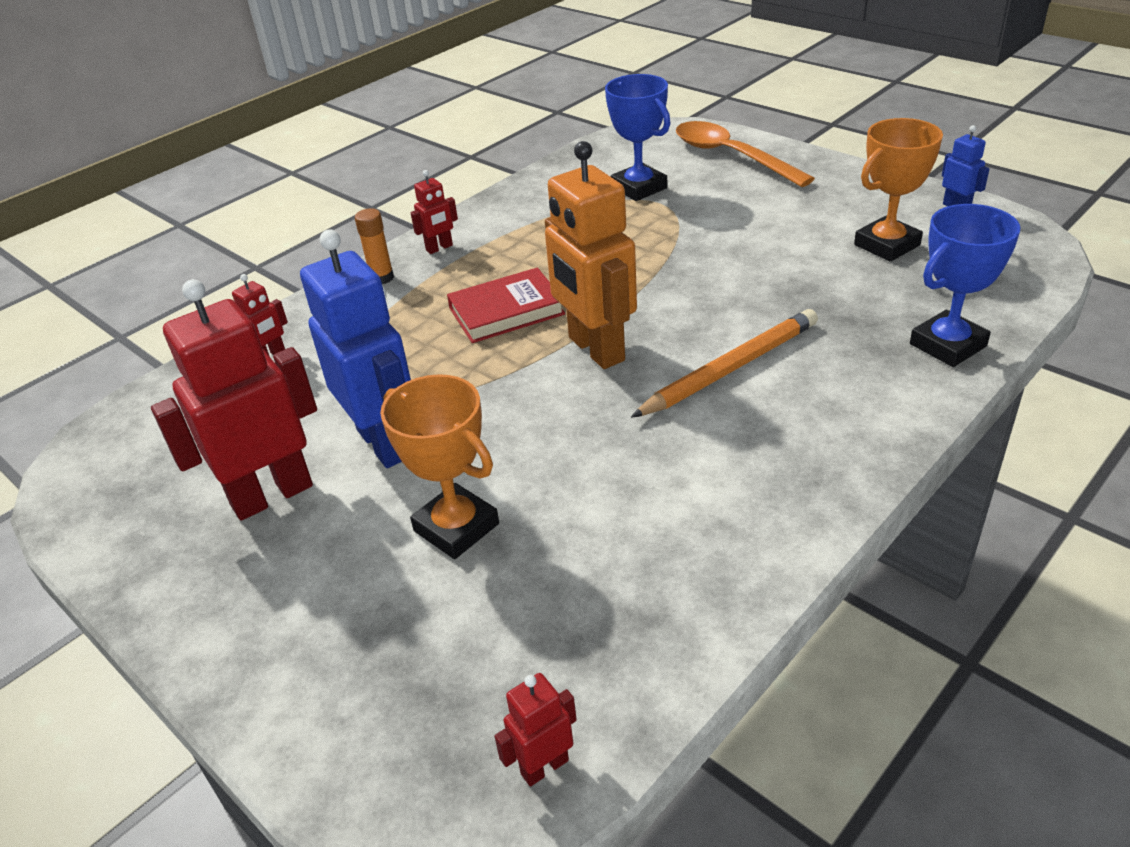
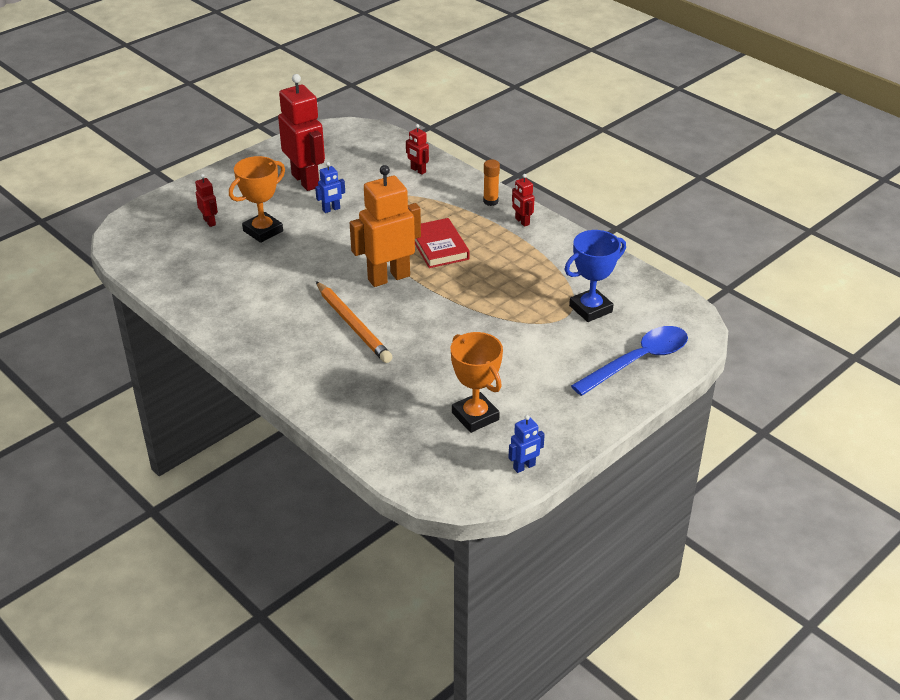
camera: 90 degrees right, 0 degrees up
(385, 443) = (331, 209): blue robot -> blue robot, size x0.45
(544, 766) = (130, 252): red robot -> red robot (209, 222)
(731, 156) = (638, 361): orange spoon -> blue spoon
(947, 345) = (346, 415): blue trophy -> none

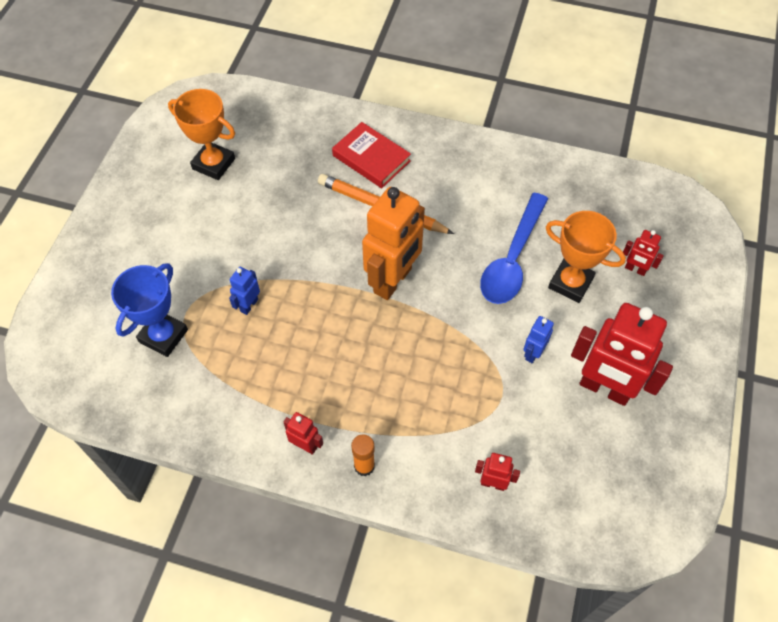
camera: 150 degrees right, 20 degrees up
(263, 231) = (570, 283): orange trophy -> orange trophy turned 75 degrees counterclockwise
(439, 247) = (373, 351): red book -> red book (371, 158)
(524, 467) = (150, 137): blue robot -> blue robot (249, 305)
(638, 361) = (90, 287): blue spoon -> blue spoon (512, 259)

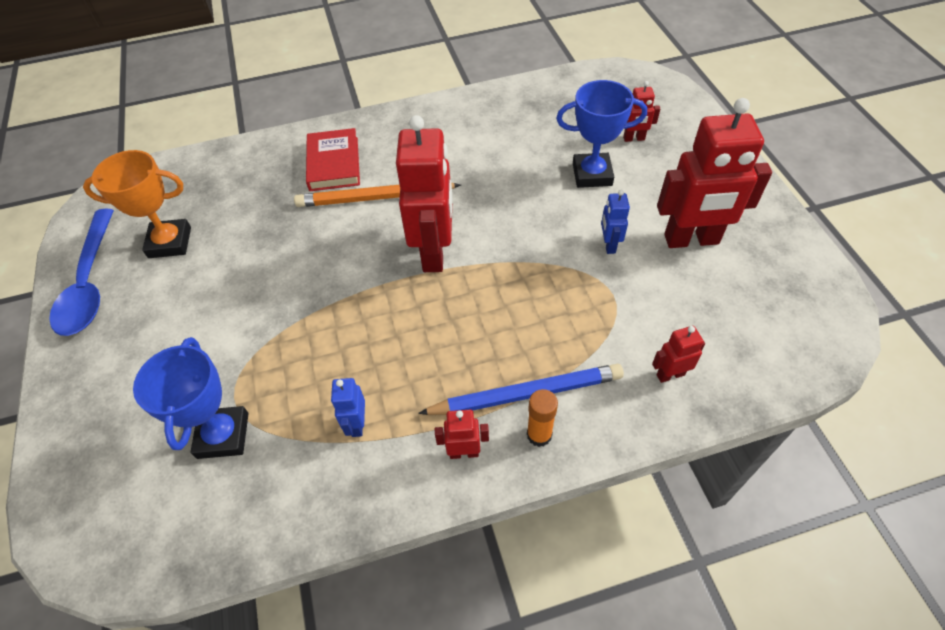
camera: 30 degrees left, 5 degrees down
(249, 305) = (302, 351): blue robot -> blue robot (357, 424)
(371, 158) = (334, 164): red book -> red book turned 75 degrees clockwise
(378, 432) = (527, 394): none -> blue pencil
(393, 281) = (434, 252): orange robot -> red robot
(512, 259) = (527, 181): blue spoon -> blue spoon (89, 283)
(570, 283) = (592, 174): orange trophy -> blue trophy

